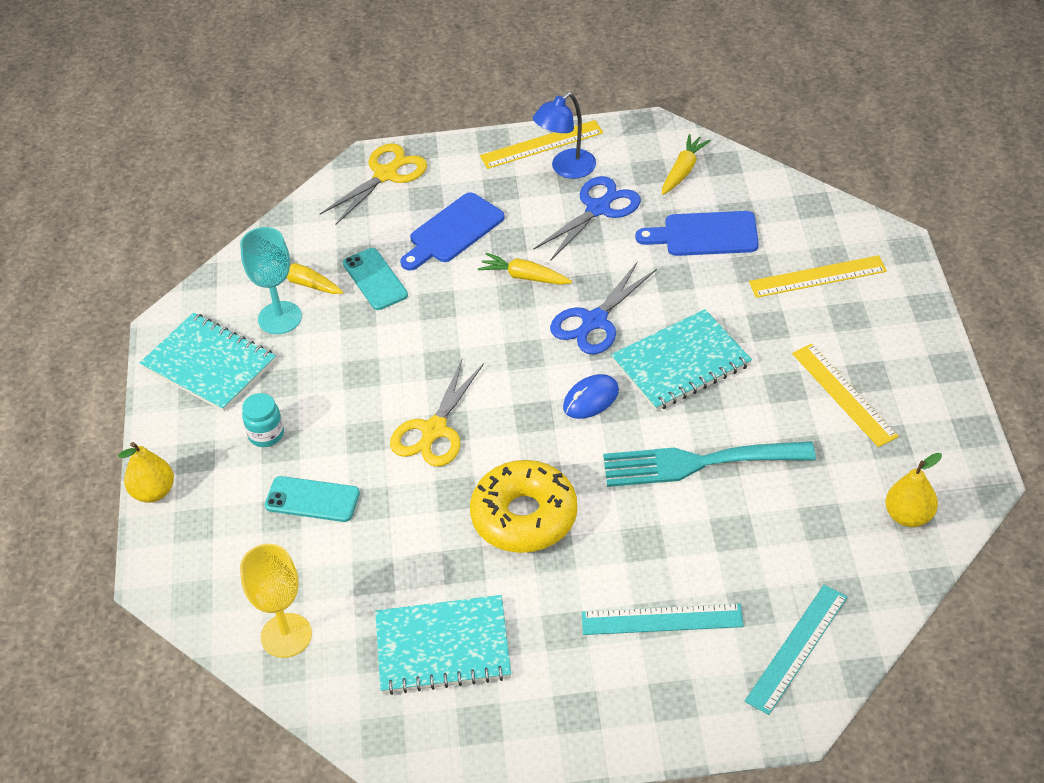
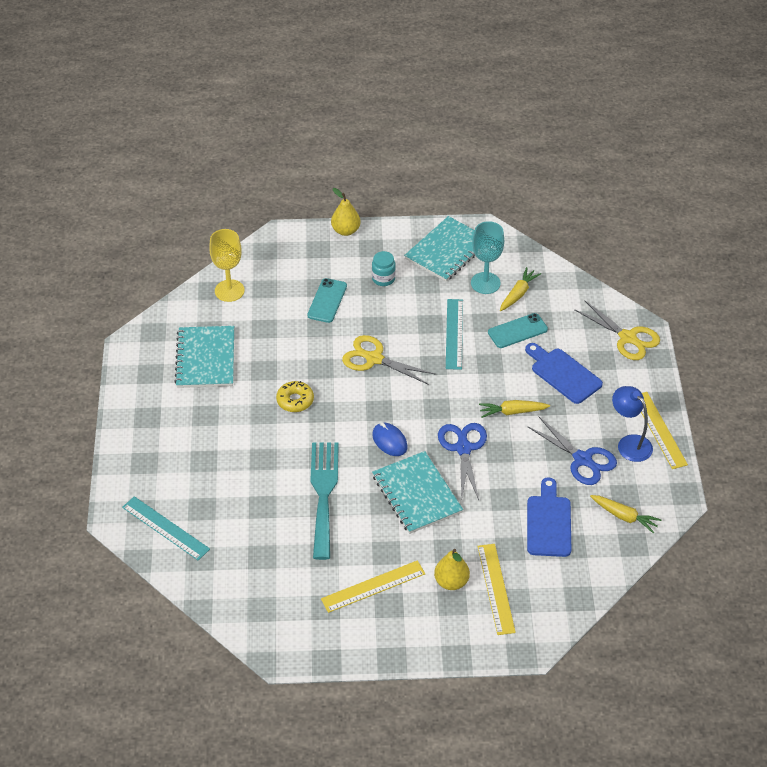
camera: 90 degrees right, 0 degrees up
(524, 277) = (512, 412): yellow carrot -> yellow carrot turned 120 degrees counterclockwise
(524, 516) = (295, 400): yellow donut -> yellow donut, size x0.54
(594, 321) = (463, 448): blue scissors -> blue scissors turned 45 degrees clockwise
(662, 620) = (202, 462): turquoise ruler -> turquoise ruler (454, 334)
(909, 516) = (256, 606): yellow pear -> yellow pear (451, 582)

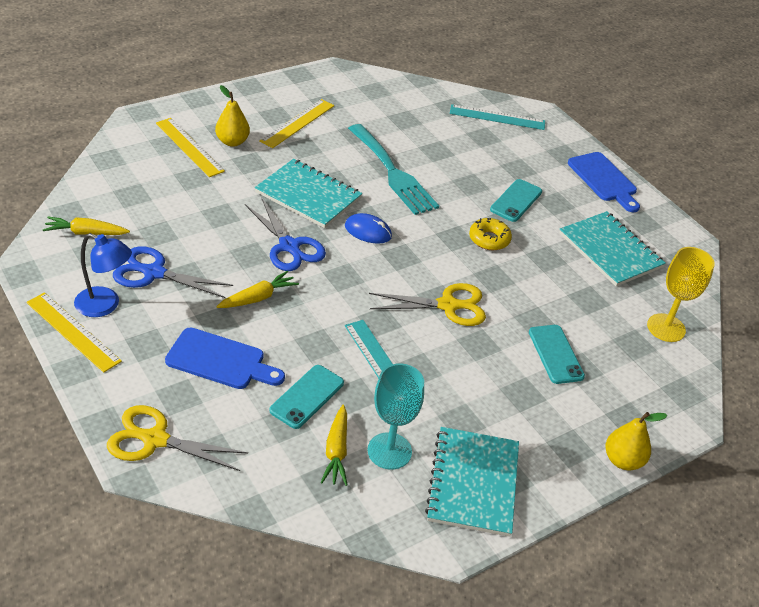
camera: 145 degrees right, 5 degrees down
(238, 428) = (516, 201): none -> turquoise phone
(383, 279) = (518, 407): turquoise jar -> none
(549, 523) = (164, 207): blue cutting board -> blue cutting board (604, 179)

